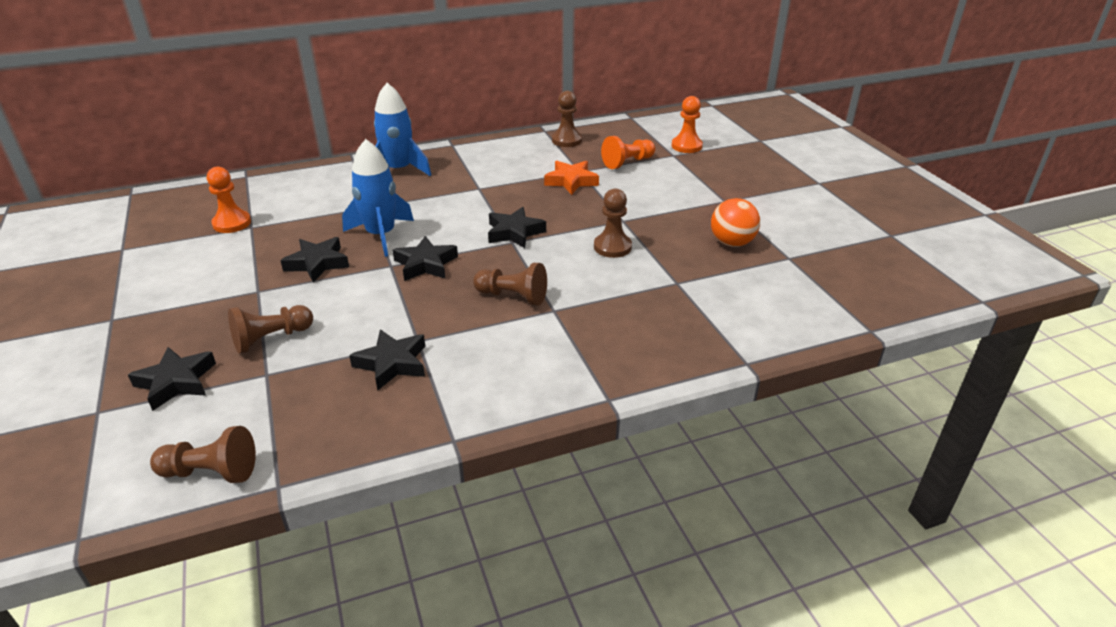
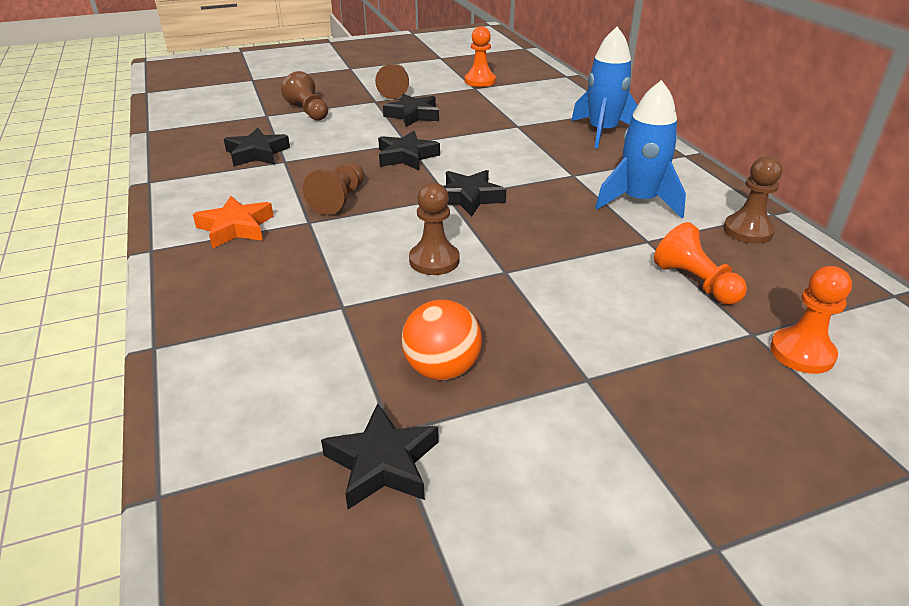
camera: 90 degrees right, 0 degrees up
(176, 382) = (270, 93): black star -> black star (382, 463)
(211, 472) = (174, 112): brown pawn -> brown pawn (395, 91)
(381, 235) = (461, 134): blue rocket -> blue rocket (638, 201)
(571, 181) = (611, 233): orange star -> orange star (236, 228)

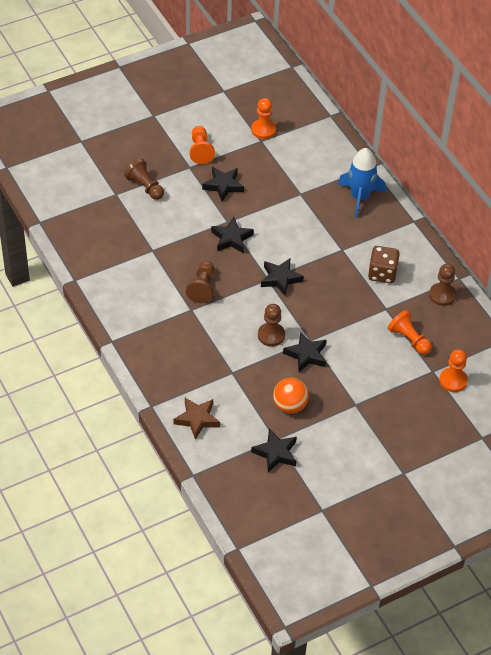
camera: 10 degrees left, 15 degrees up
(233, 378) = (197, 419): none -> brown star
(236, 228) = (151, 318): orange star -> none
(257, 153) = (130, 243): black star -> black star (306, 355)
(395, 91) = (200, 150): brown pawn -> orange pawn
(638, 201) = (382, 273): blue rocket -> brown dice

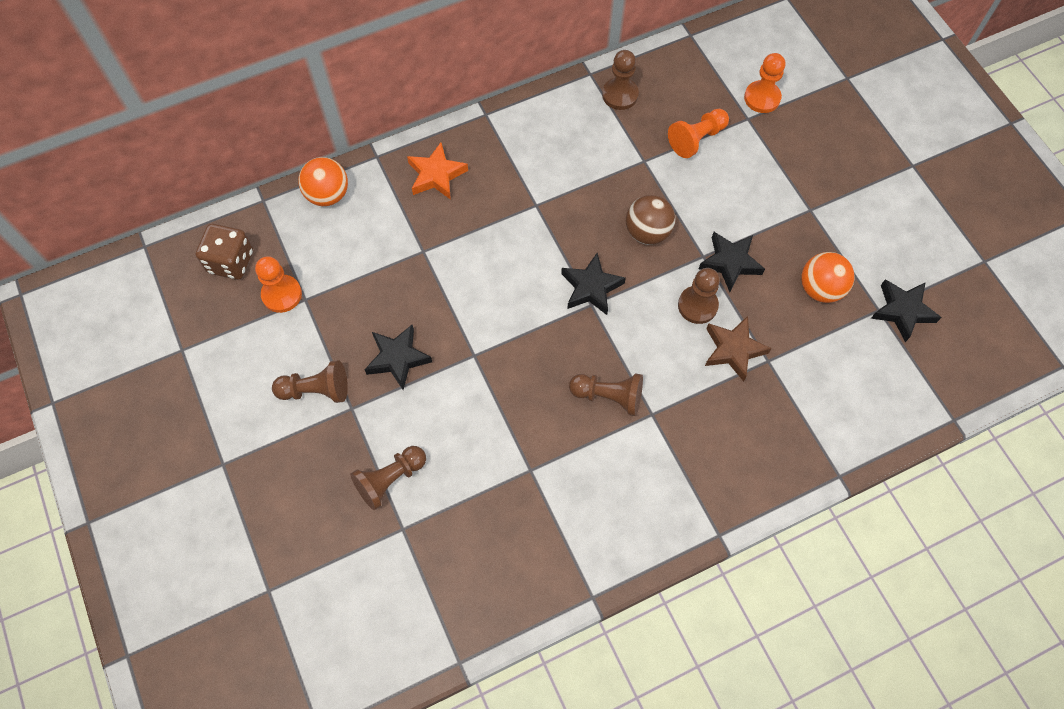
camera: 85 degrees left, 15 degrees up
(197, 419) = (857, 411): brown star -> brown star (733, 350)
(200, 150) = (316, 390): orange pawn -> brown pawn
(231, 238) = (510, 351): black star -> none
(326, 309) = (647, 232): none -> brown ball
(338, 145) = (328, 195): none -> orange ball
(359, 197) = (436, 175): blue rocket -> orange star
(382, 273) = (581, 159): brown dice -> brown dice (231, 262)

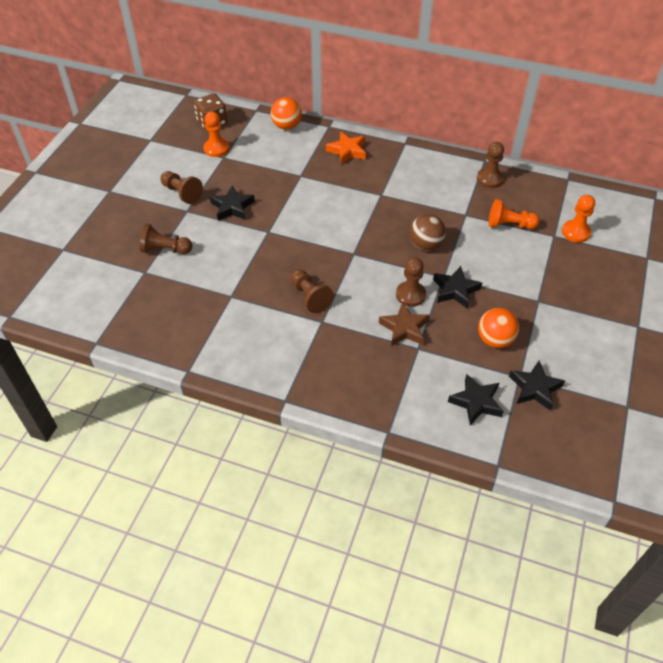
camera: 45 degrees right, 15 degrees down
(591, 287) = (363, 246): black star -> black star (476, 402)

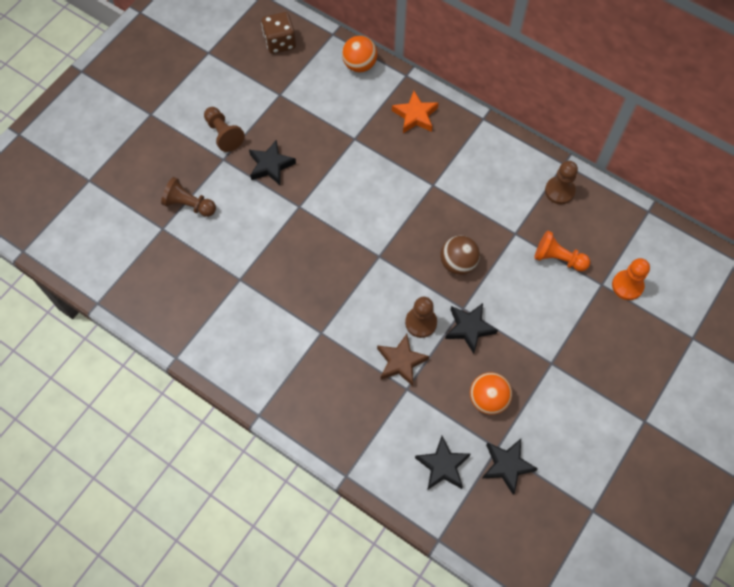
camera: 15 degrees right, 15 degrees up
(216, 149) = (275, 81): orange pawn -> none
(310, 297) = (318, 300): brown pawn -> none

